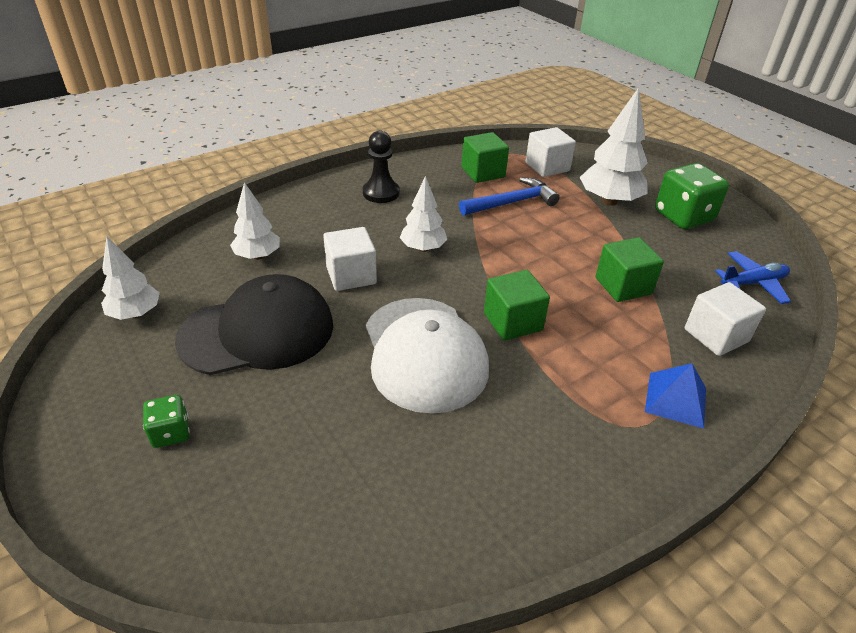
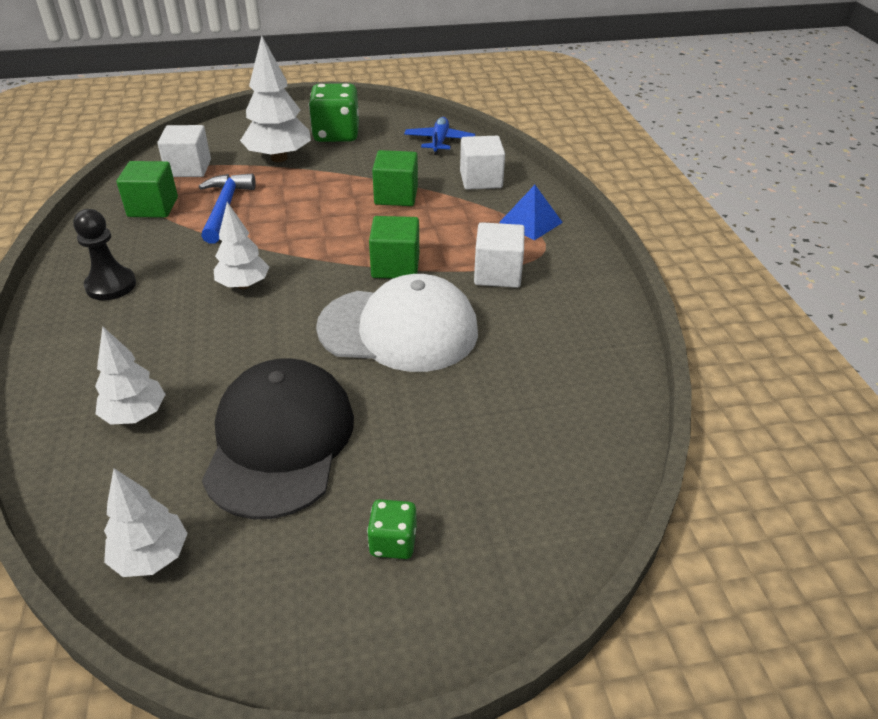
camera: 65 degrees left, 0 degrees up
(351, 275) = (243, 347): white cube -> white cube (497, 274)

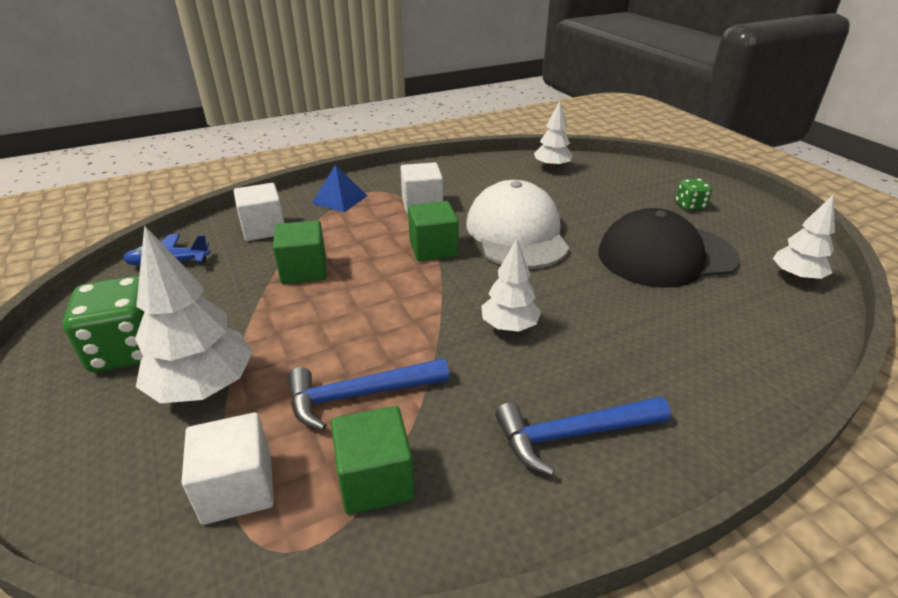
camera: 105 degrees left, 5 degrees down
(111, 285) = (573, 435): black pawn -> blue hammer
(135, 415) = (714, 330): white tree -> white tree (551, 167)

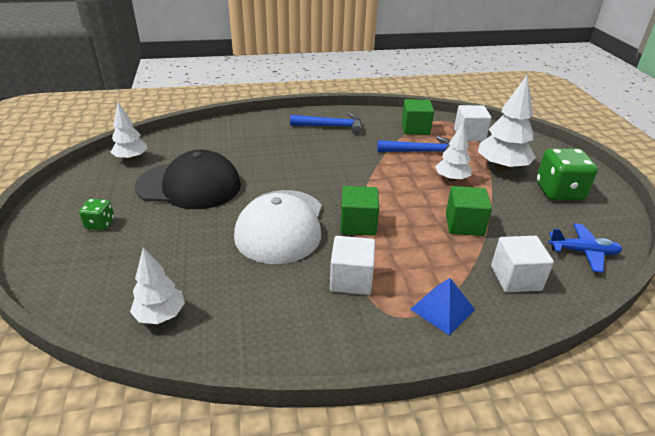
camera: 165 degrees left, 0 degrees up
(509, 326) = (332, 165): white tree -> white tree (451, 179)

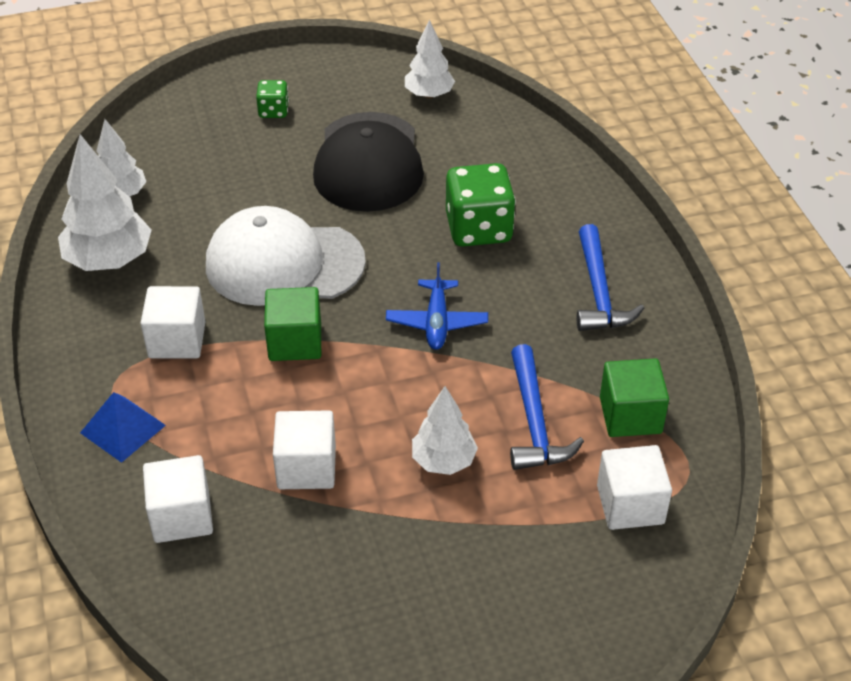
camera: 85 degrees right, 10 degrees up
(464, 225) = (306, 467): green cube -> white cube
(501, 167) = (503, 544): white tree -> white tree (109, 260)
(559, 192) = (429, 625): green dice -> green dice (478, 228)
(583, 252) = (245, 619): blue plane -> blue plane (436, 322)

